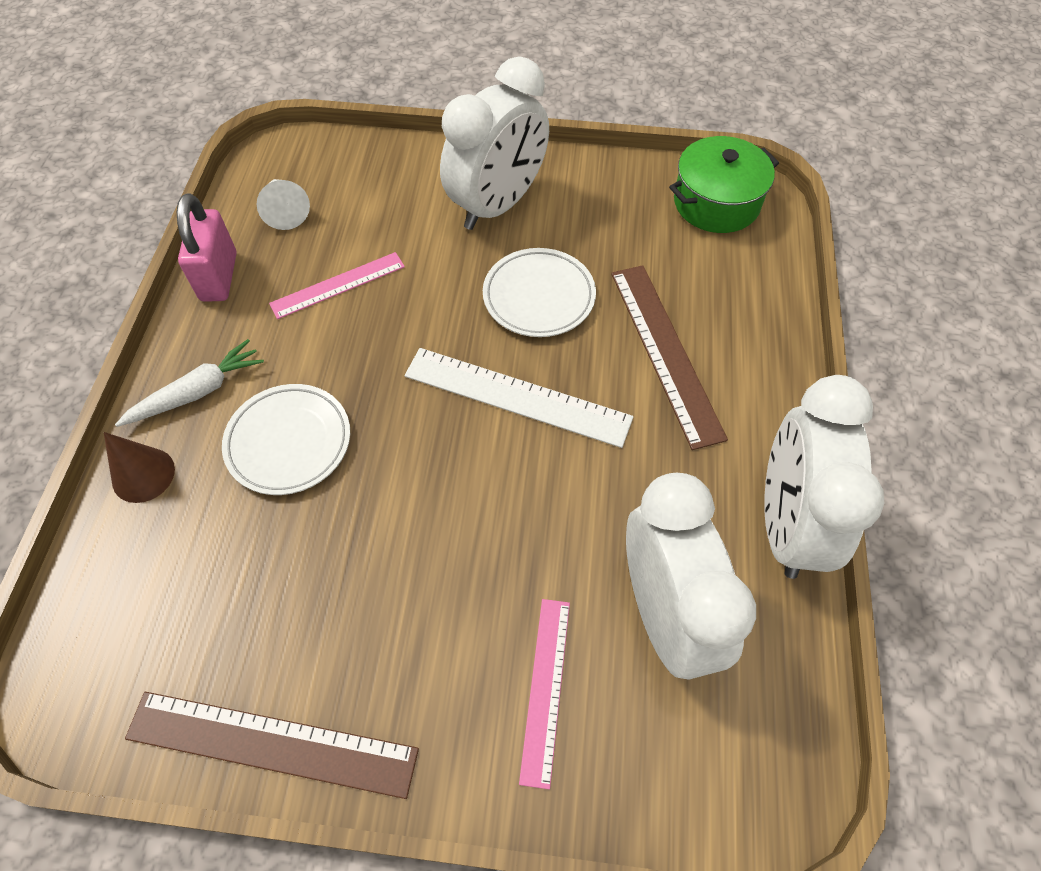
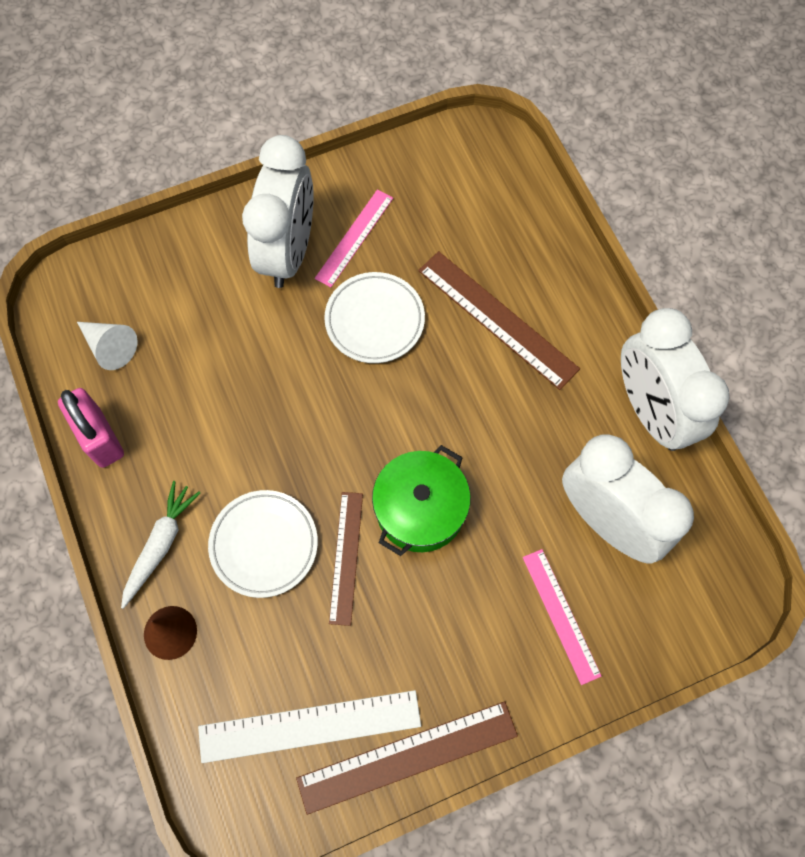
camera: 30 degrees left, 10 degrees up
(338, 285) = (206, 393): pink ruler -> pink ruler (354, 237)
(358, 497) = (346, 557): none -> brown ruler
(517, 397) = (411, 415): white ruler -> white ruler (310, 727)
(716, 203) = (462, 162): green pot -> green pot (420, 509)

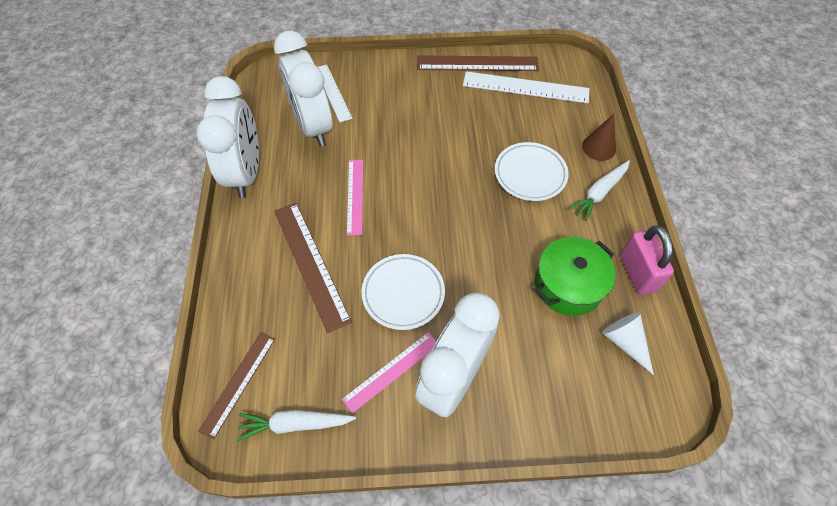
camera: 160 degrees left, 10 degrees down
(346, 557) = (479, 153): brown ruler -> brown ruler (238, 383)
(420, 509) = (423, 164): green pot -> green pot (568, 285)
(426, 165) = (296, 424): none -> white carrot
(560, 615) = (367, 93): pink ruler -> pink ruler (355, 196)
(615, 598) = (332, 92): none -> white ruler

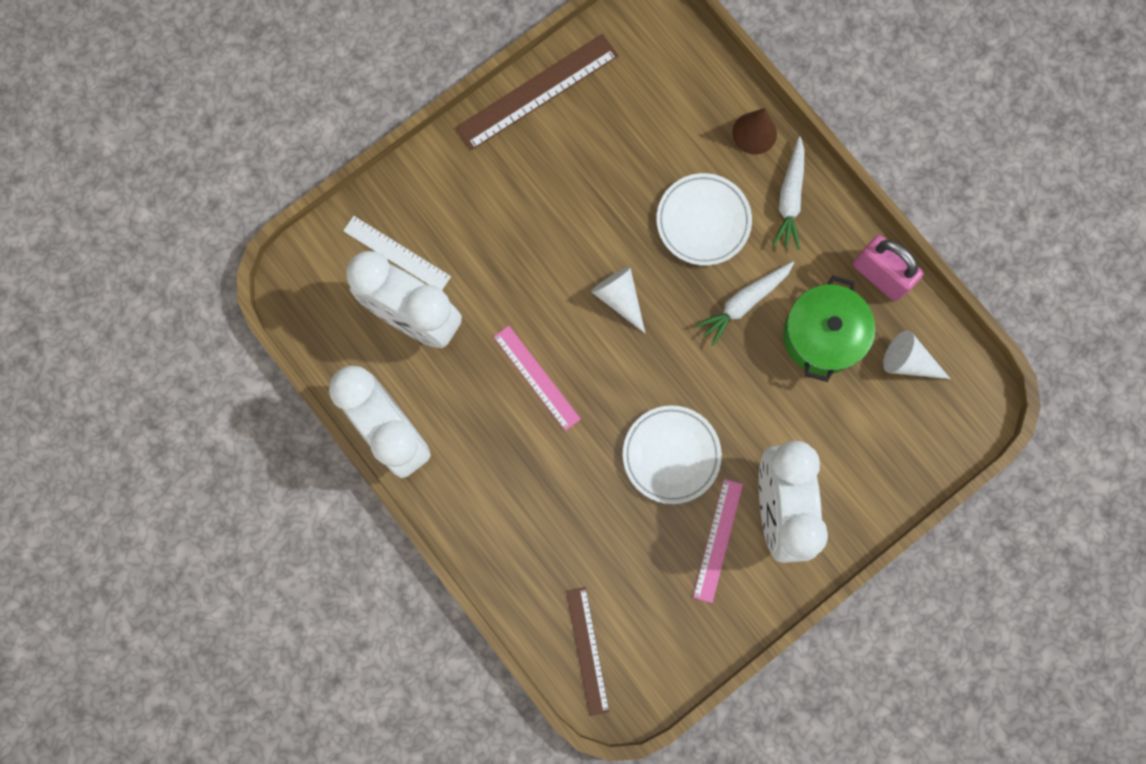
camera: 35 degrees left, 20 degrees up
(296, 424) = (670, 647): white carrot -> white carrot (744, 303)
(310, 264) = (554, 488): brown ruler -> none
(443, 184) = (619, 298): none -> white cone
(525, 87) = (619, 93): white ruler -> none

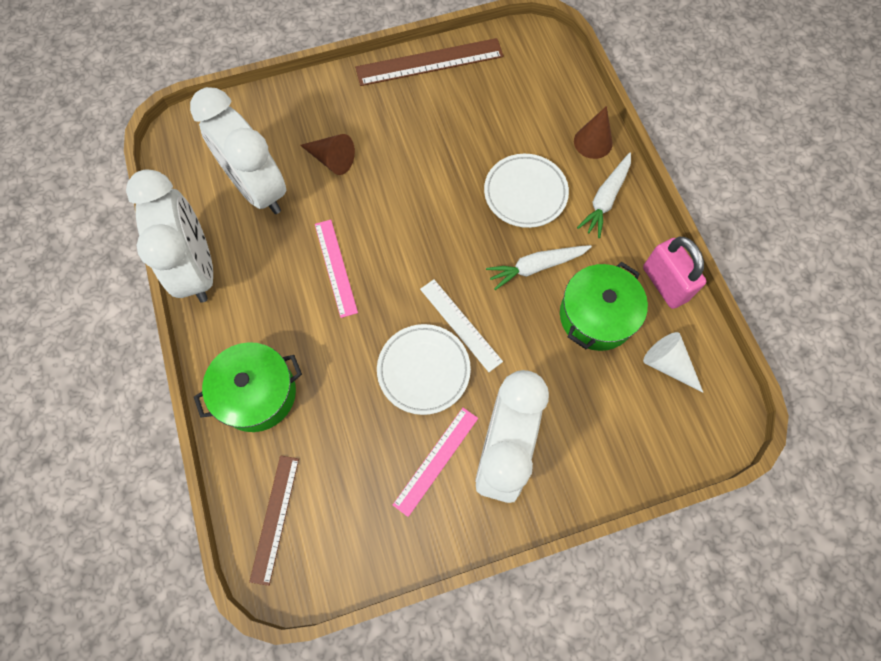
camera: 20 degrees right, 10 degrees down
(396, 254) = (267, 139): white ruler -> white ruler (460, 325)
(479, 254) = (332, 159): none -> brown cone
(515, 539) = (257, 393): none -> green pot
(619, 298) = (431, 229): white cone -> none

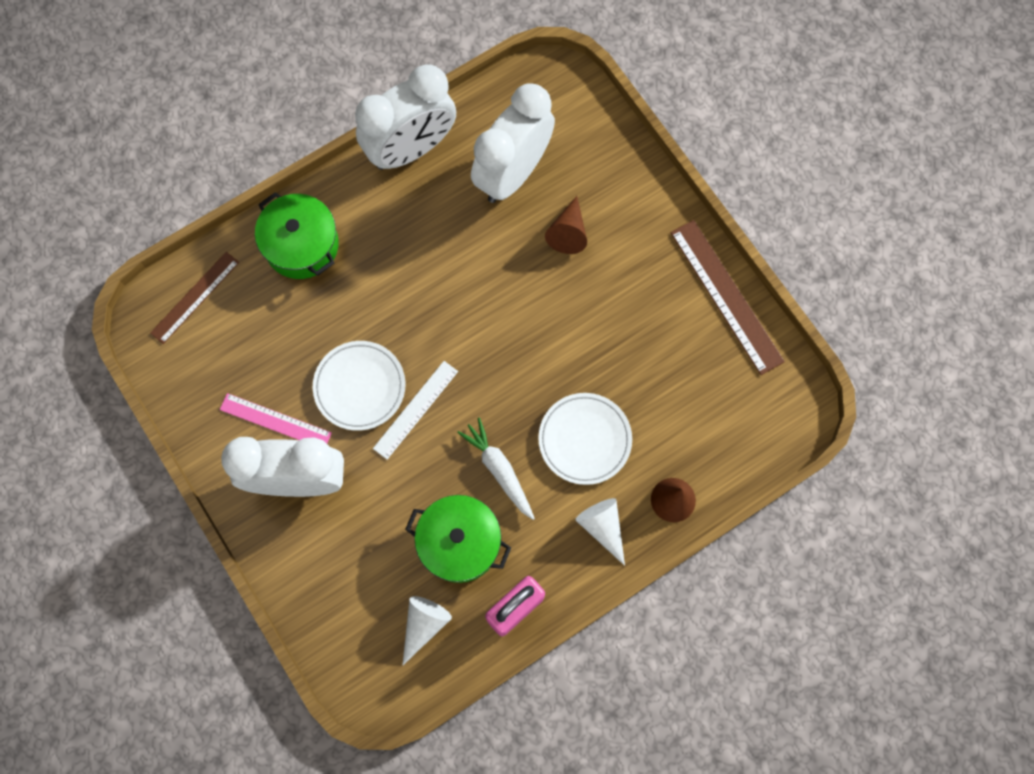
camera: 75 degrees right, 5 degrees up
(274, 518) = (195, 297): brown ruler -> brown ruler turned 45 degrees counterclockwise
(336, 267) = (446, 274): pink ruler -> none
(605, 199) = (602, 527): white carrot -> white cone

